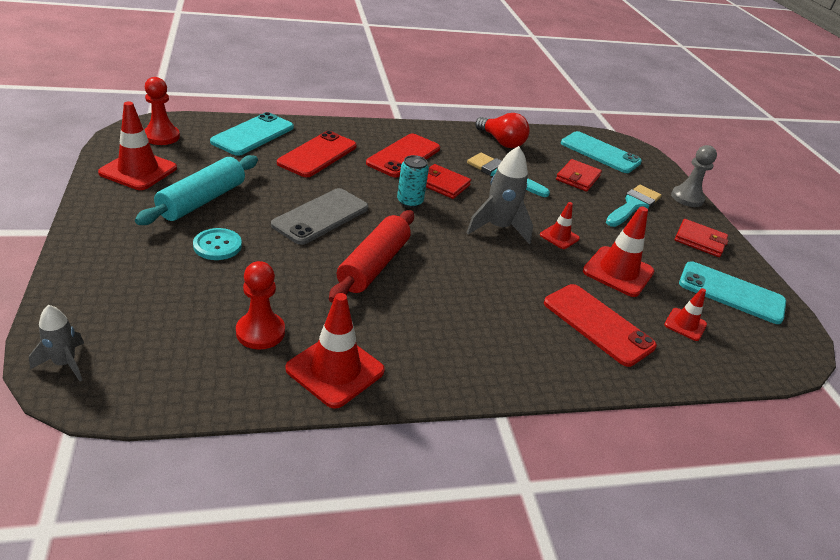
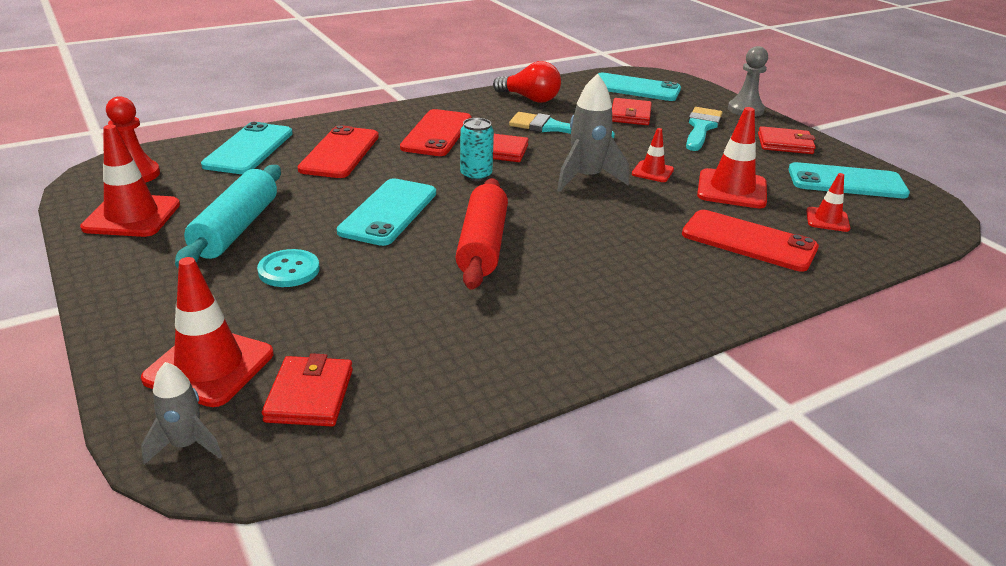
camera: 15 degrees left, 5 degrees down
(168, 352) = (310, 395): none -> red wallet
(260, 332) = (405, 344): red pawn -> none
(321, 216) = (389, 212): grey phone -> turquoise phone
(335, 370) = (517, 358): red traffic cone -> red traffic cone (209, 366)

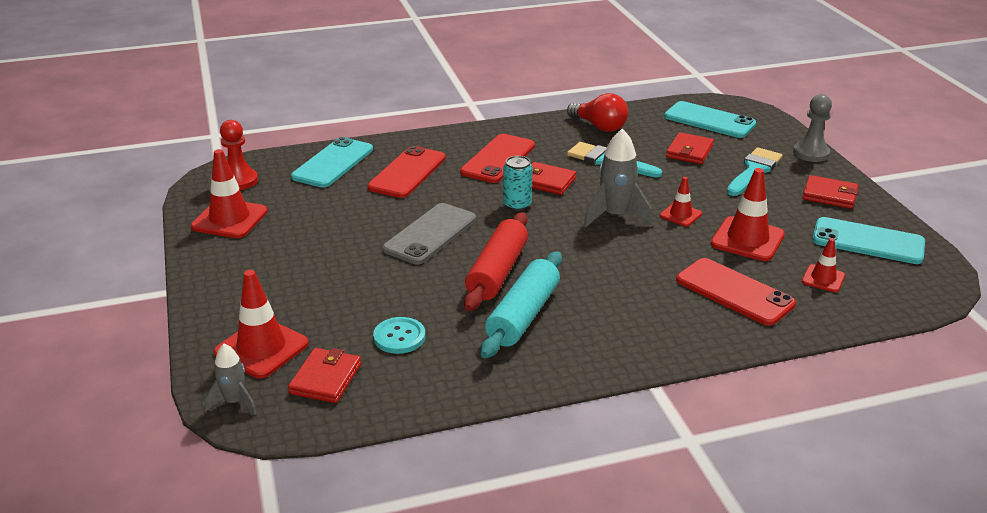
camera: 15 degrees right, 0 degrees up
(236, 228) = (305, 238): turquoise rolling pin -> turquoise rolling pin (523, 315)
(289, 270) = (336, 278): turquoise button -> turquoise button (399, 337)
(389, 212) = (430, 234): turquoise phone -> grey phone

